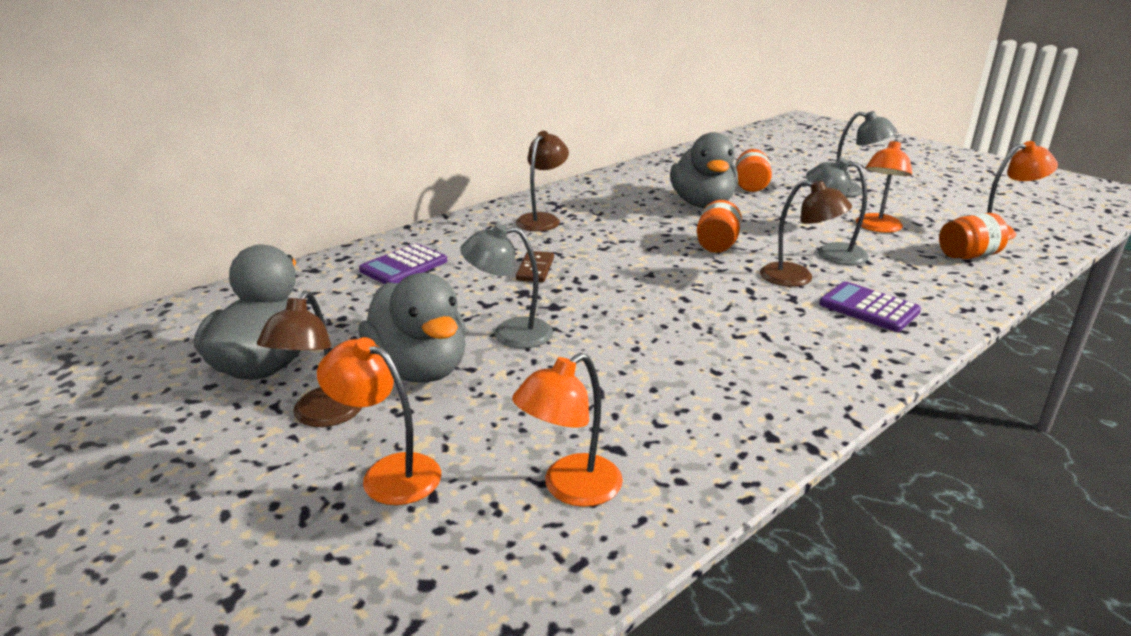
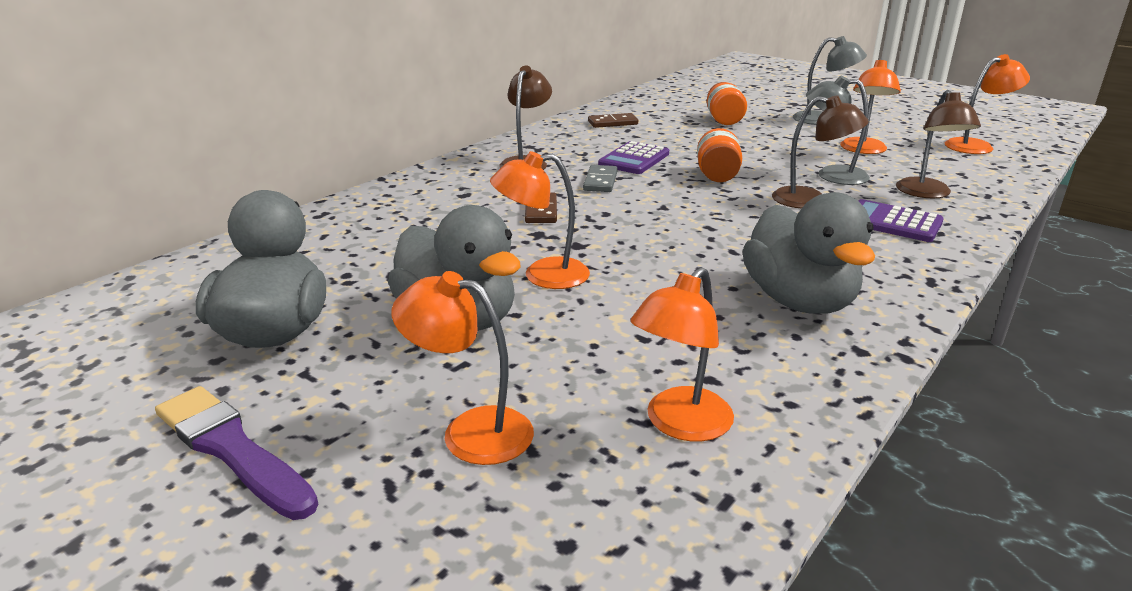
camera: 10 degrees left, 0 degrees up
(194, 466) = (232, 449): none -> purple brush
(321, 416) = (366, 379): brown lamp -> brown lamp (927, 193)
(403, 266) = (395, 217): purple calculator -> purple calculator (634, 159)
(510, 333) = (542, 275): grey lamp -> orange lamp
(602, 243) = (600, 181): none -> grey domino
(640, 183) = (612, 123): none -> brown domino
(702, 204) = (684, 139): grey duck -> grey duck (799, 301)
(968, 256) = (959, 169): orange jar -> none

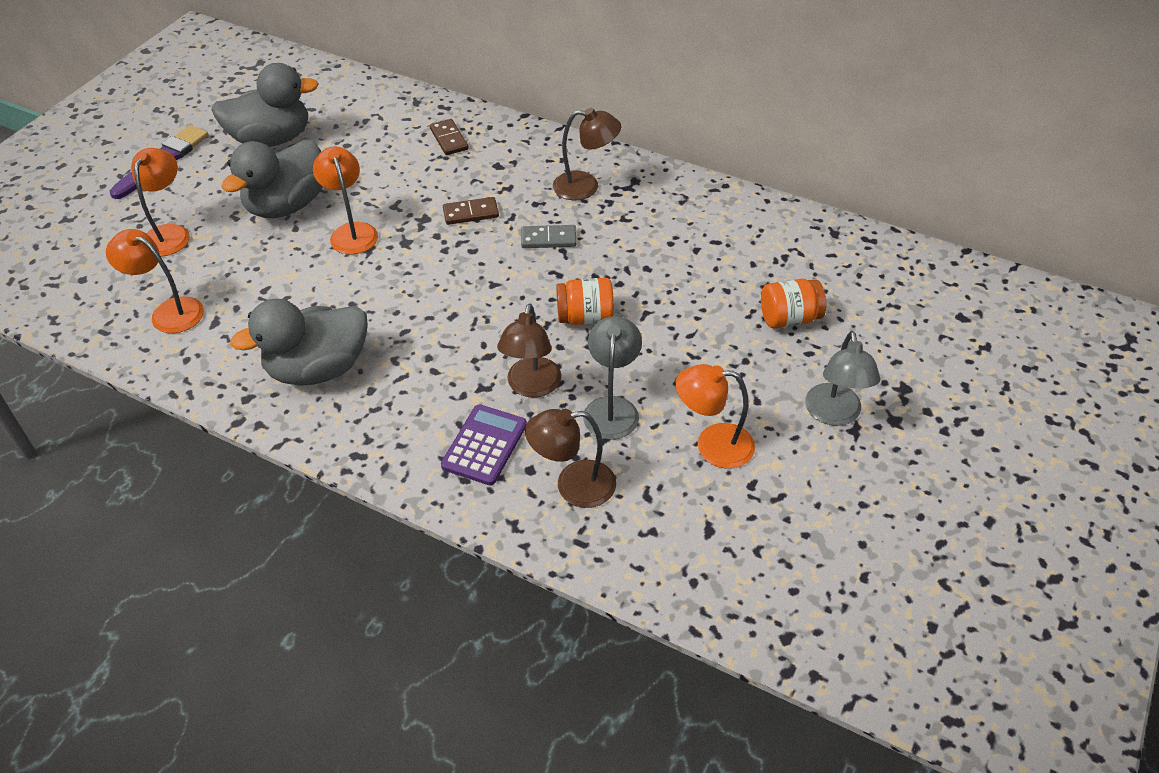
camera: 80 degrees right, 20 degrees up
(612, 123) = (736, 228): brown domino -> brown domino (449, 139)
(634, 159) = (617, 255): purple calculator -> none
(976, 146) = (774, 571): orange lamp -> none

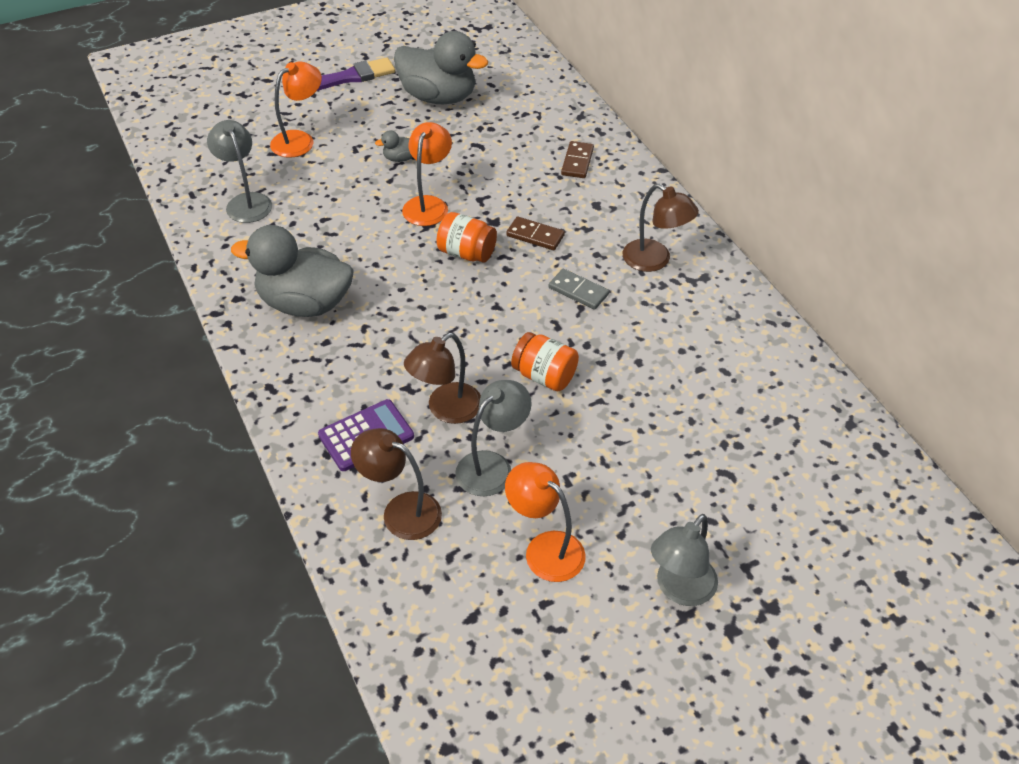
camera: 35 degrees right, 0 degrees up
(169, 311) = (246, 202): orange lamp -> grey lamp
(287, 205) = (400, 158): grey duck -> grey duck, size x0.42
(789, 318) = (724, 479): orange jar -> orange jar (466, 253)

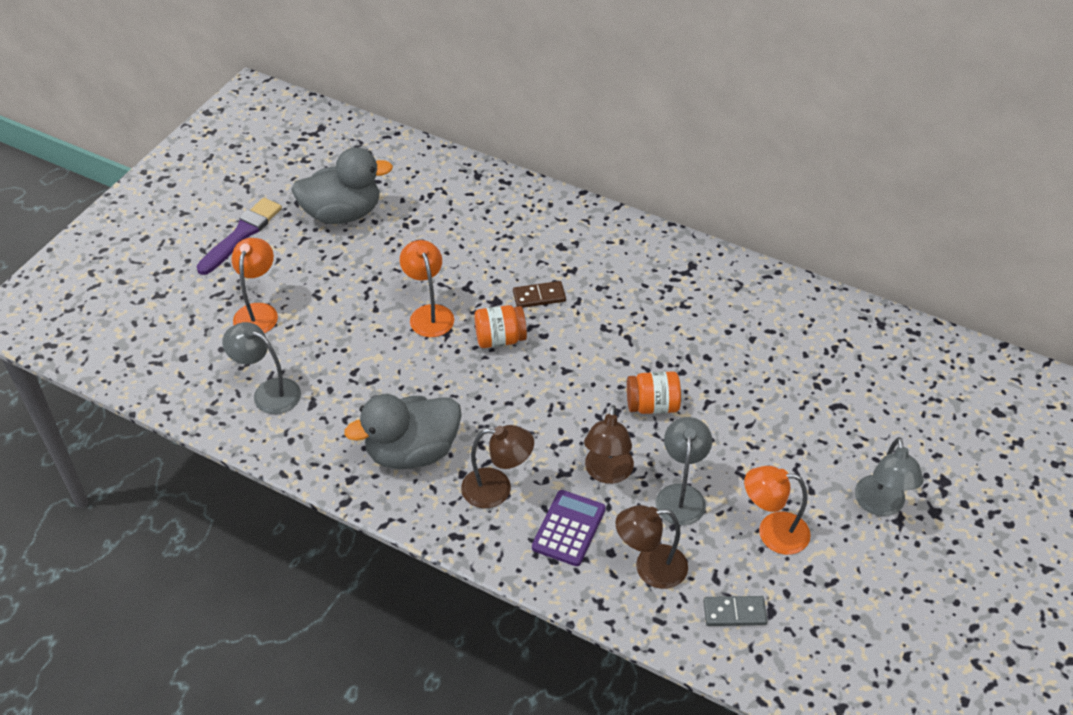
camera: 35 degrees left, 0 degrees up
(400, 158) = (365, 285): grey duck -> none
(577, 162) = (512, 217): brown domino -> none
(578, 291) = (614, 325): grey domino -> grey domino (734, 612)
(654, 261) = (646, 270): brown lamp -> brown lamp (497, 489)

